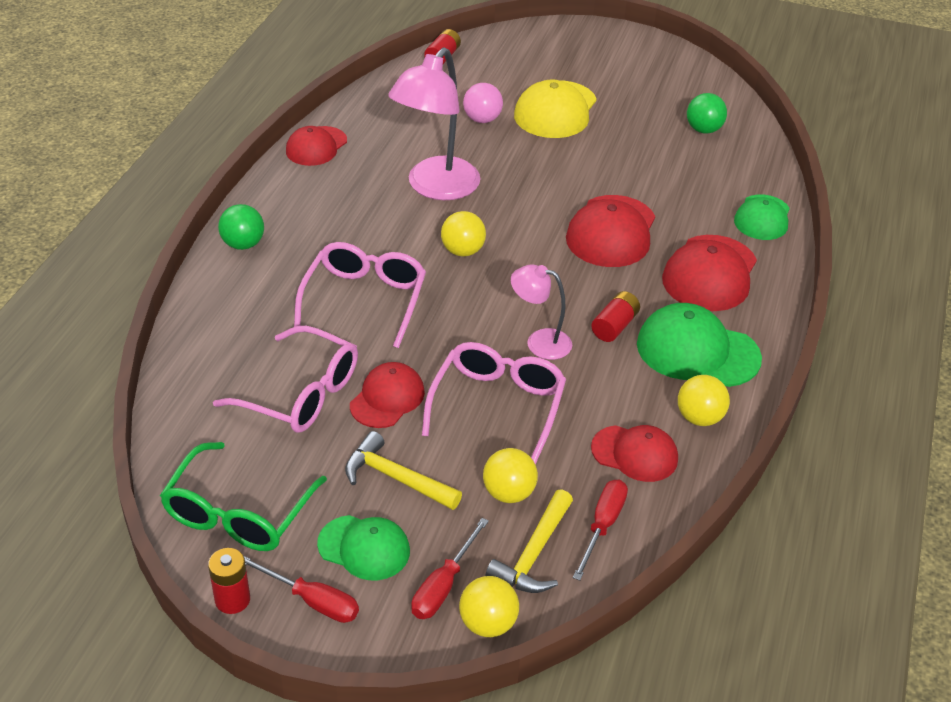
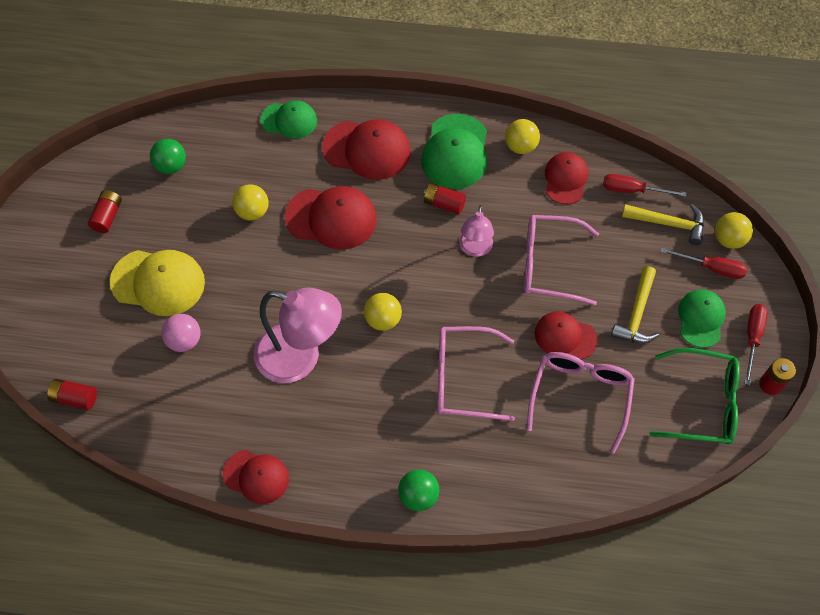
camera: 100 degrees left, 20 degrees up
(509, 493) = (625, 245): yellow ball -> yellow ball (252, 212)
(644, 87) = (107, 216): none -> red battery

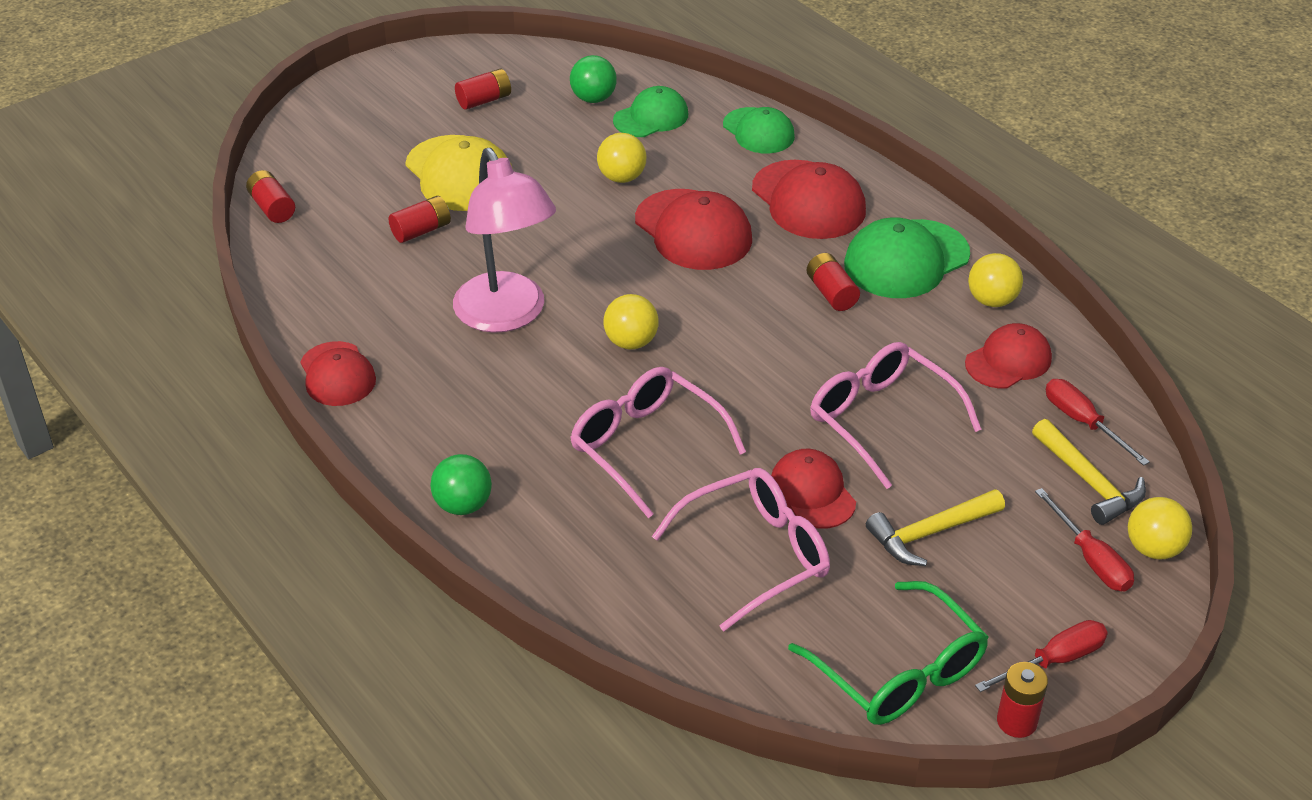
camera: 45 degrees right, 20 degrees down
(184, 340) = (421, 230): pink ball -> red battery
(475, 249) = (813, 351): pink lamp -> none
(701, 319) = (1008, 594): green cap -> green cap (651, 117)

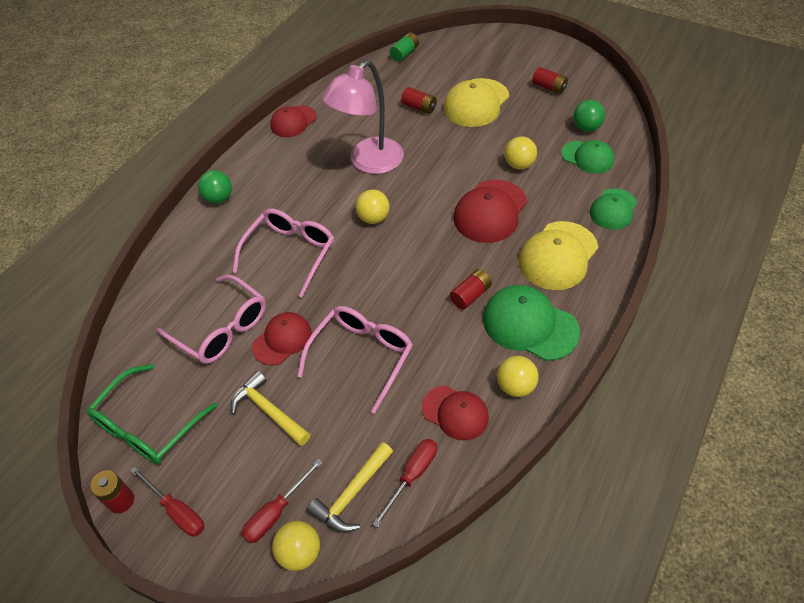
camera: 70 degrees right, 10 degrees up
(272, 208) = (404, 54): red battery -> green battery
(808, 200) = (558, 255): red cap -> yellow cap

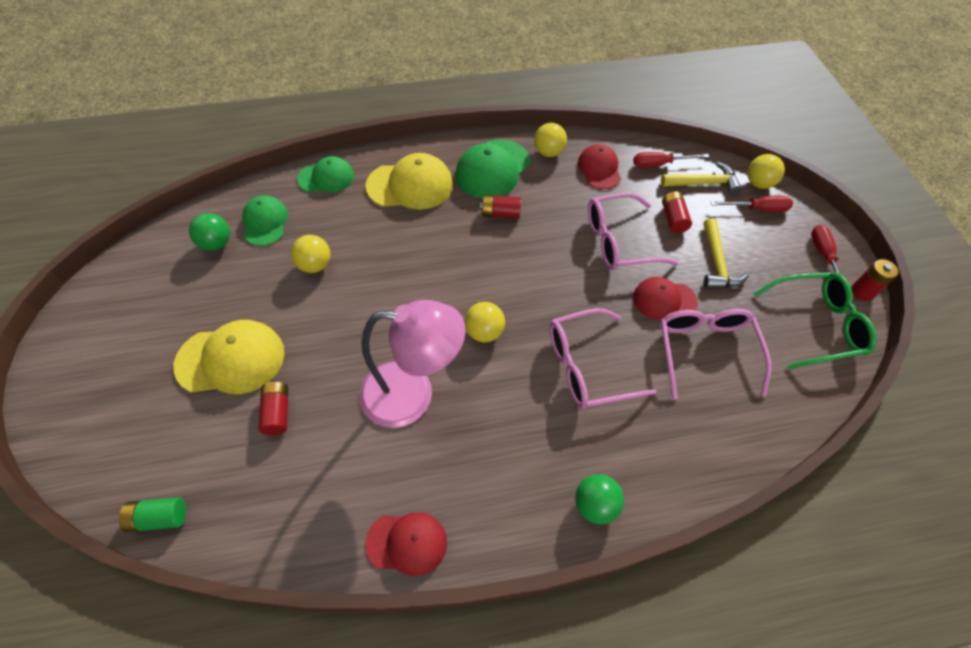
camera: 135 degrees left, 5 degrees up
(490, 211) = (397, 252): red cap -> none
(529, 325) = (493, 169): green cap -> green cap turned 45 degrees clockwise
(549, 87) = (157, 307): red battery -> red battery (673, 218)

